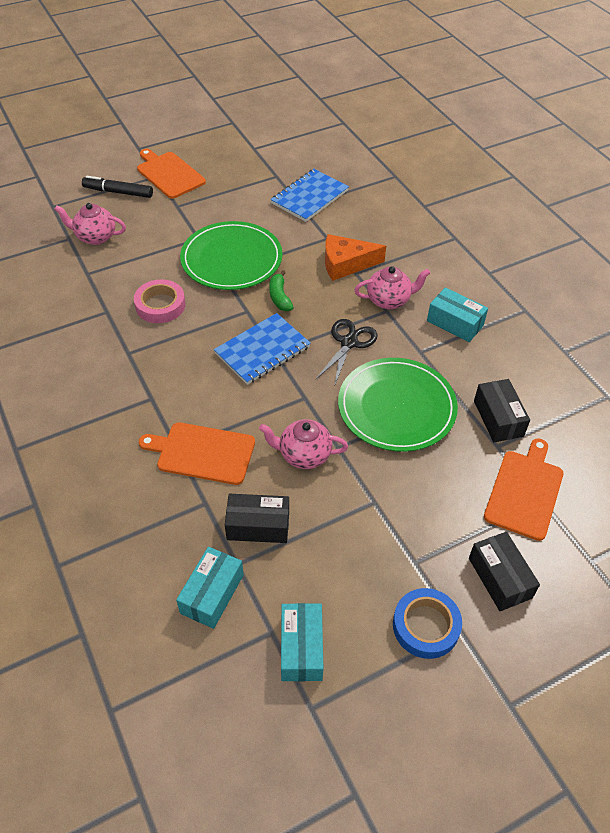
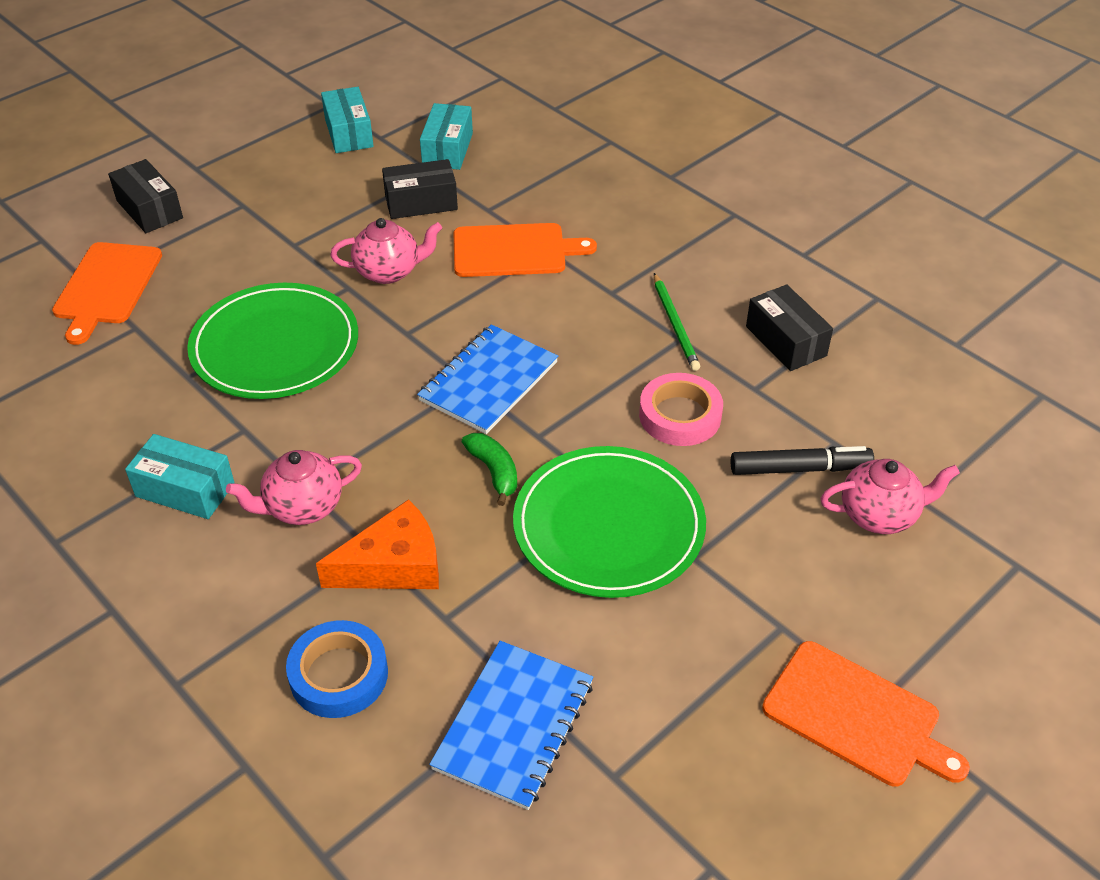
camera: 165 degrees right, 5 degrees down
(118, 192) = (923, 633): black marker -> black marker (799, 468)
(124, 364) = (675, 324): none -> green pencil
(349, 342) = (359, 420): black scissors -> none
(426, 626) = (230, 165): blue tape -> blue tape (339, 674)
(498, 418) = (129, 360): black box -> black box (786, 341)

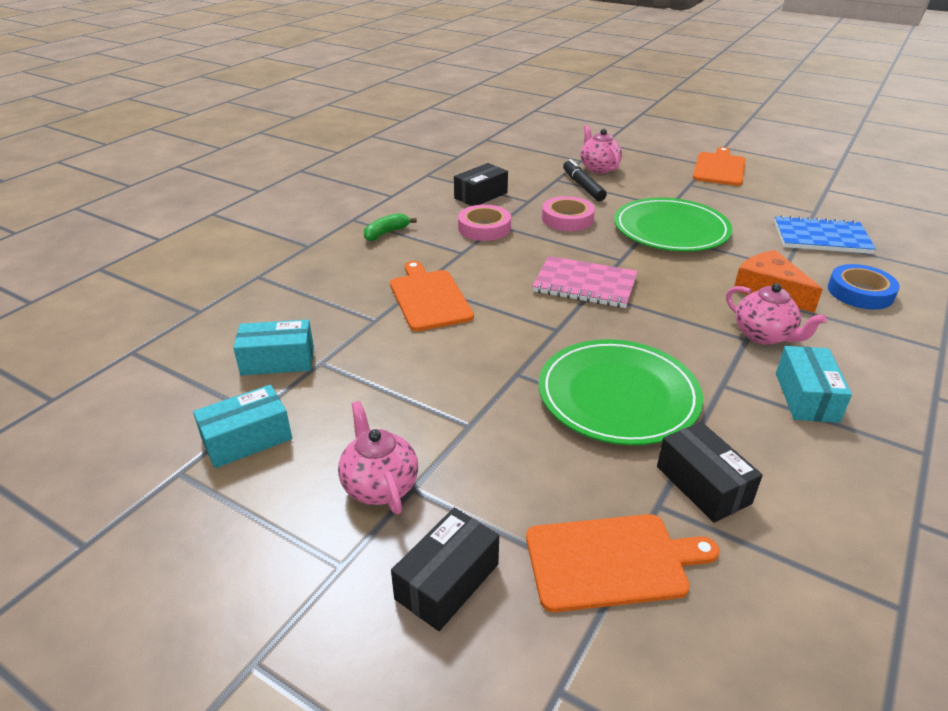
camera: 105 degrees left, 10 degrees down
(389, 271) = (484, 355): pink teapot -> pink teapot (379, 485)
(421, 202) = (373, 358): black box -> black box (703, 485)
(488, 381) = (585, 285): blue notebook -> pink notebook
(494, 471) = (664, 269): green banana -> green banana (386, 233)
(675, 324) = (484, 228): green pencil -> pink tape

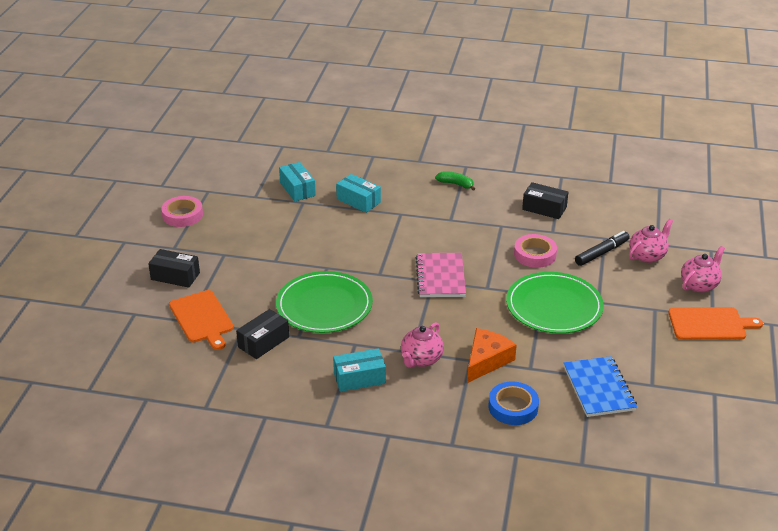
camera: 70 degrees right, 0 degrees up
(247, 439) = (235, 201): turquoise box -> turquoise box (358, 201)
(379, 485) = (222, 245): pink teapot -> pink teapot (699, 285)
(429, 298) = (386, 220): orange cutting board -> none
(484, 228) = (492, 221): pink tape -> pink tape (182, 215)

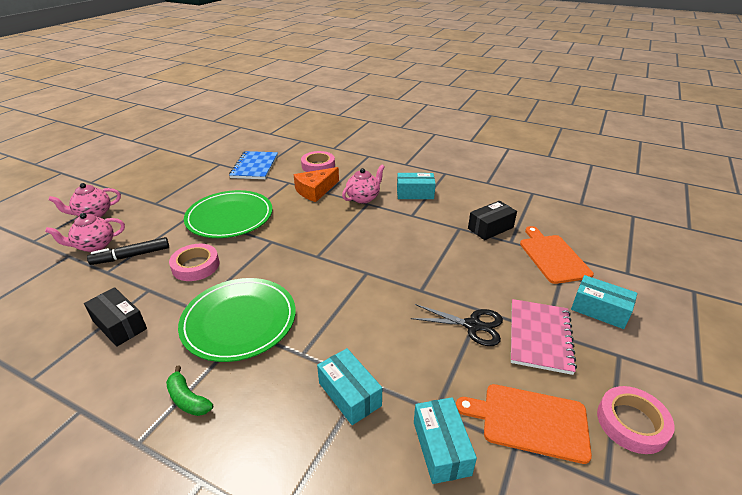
camera: 165 degrees left, 0 degrees up
(175, 276) = (599, 310): black box -> turquoise box
(281, 249) = (472, 325): none -> black scissors
(324, 306) = (431, 249): green plate -> green plate (239, 321)
(440, 277) = (307, 259): pink notebook -> pink notebook (540, 337)
(513, 407) = (318, 166): blue tape -> pink tape
(710, 324) = (131, 188): orange cutting board -> orange cutting board (529, 421)

